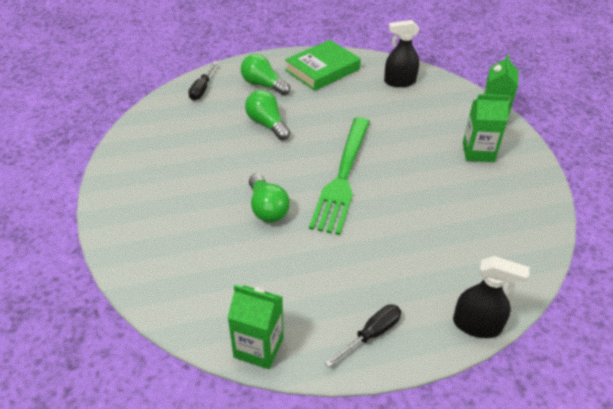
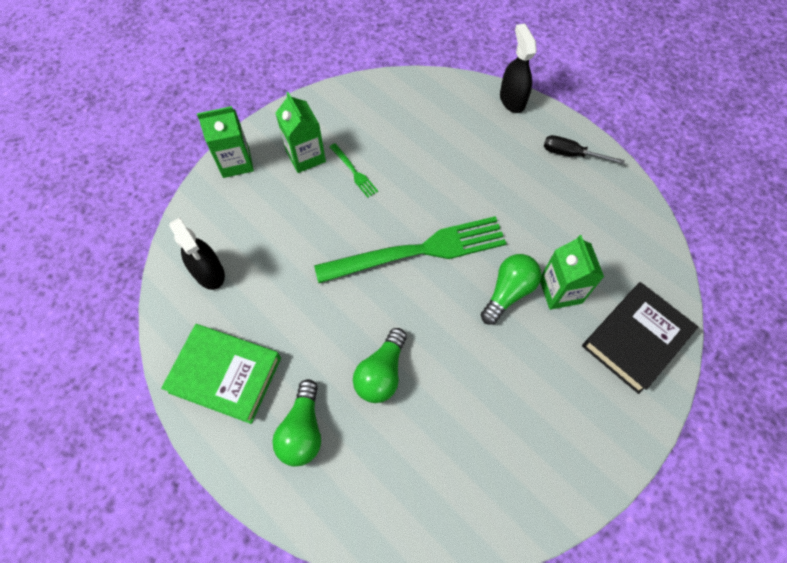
camera: 120 degrees left, 20 degrees up
(162, 262) = (635, 339): none -> black book
(202, 89) = (358, 509): black screwdriver -> none
(258, 347) = (641, 216): green carton -> green carton (560, 291)
(445, 172) = (354, 172): none -> green fork

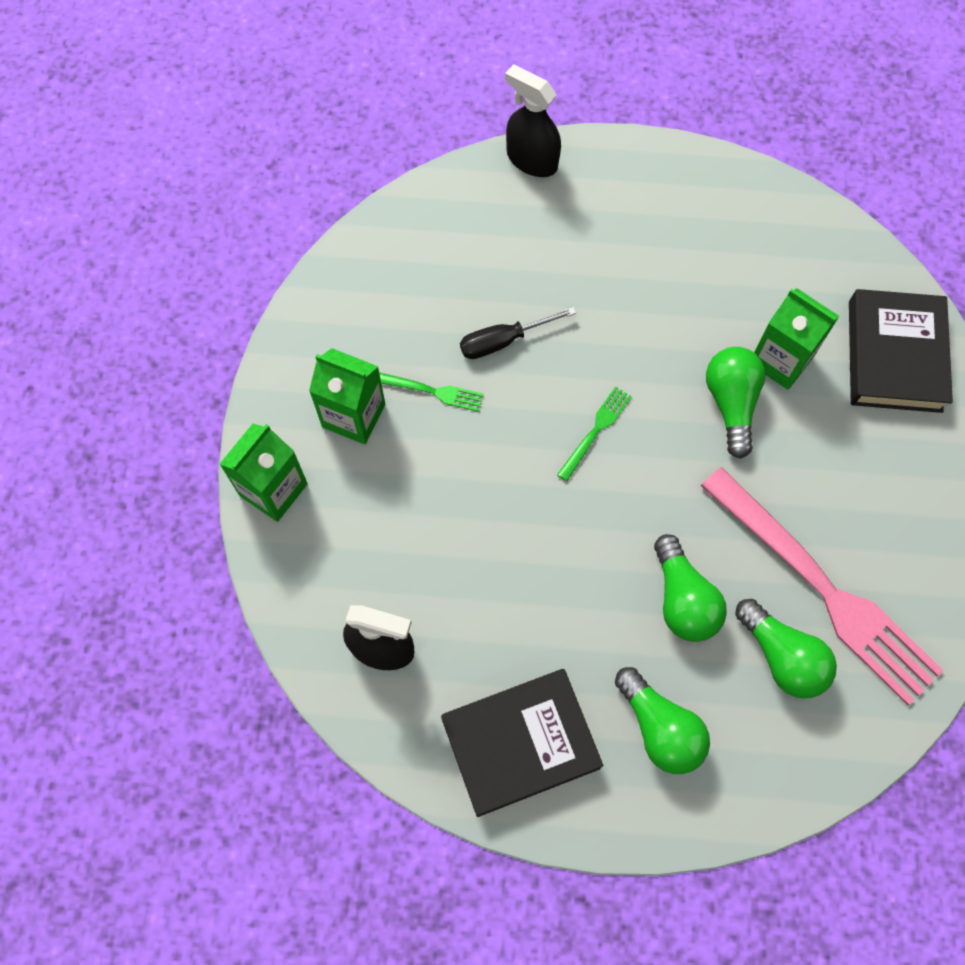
camera: 40 degrees left, 5 degrees up
(225, 375) = (520, 743): green book -> black book
(407, 451) = (782, 656): none -> green light bulb
(419, 251) = (596, 430): green fork -> green fork, size x0.41
(468, 435) = (824, 590): none -> pink fork
(571, 154) = (657, 184): black screwdriver -> black screwdriver (503, 341)

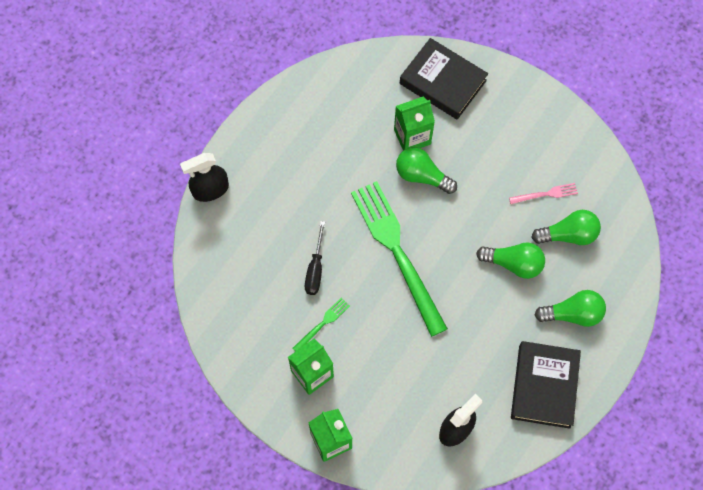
camera: 60 degrees left, 0 degrees up
(596, 430) = (397, 252): green fork -> green fork, size x2.44
(824, 590) = (546, 194): pink fork -> pink fork, size x0.41

